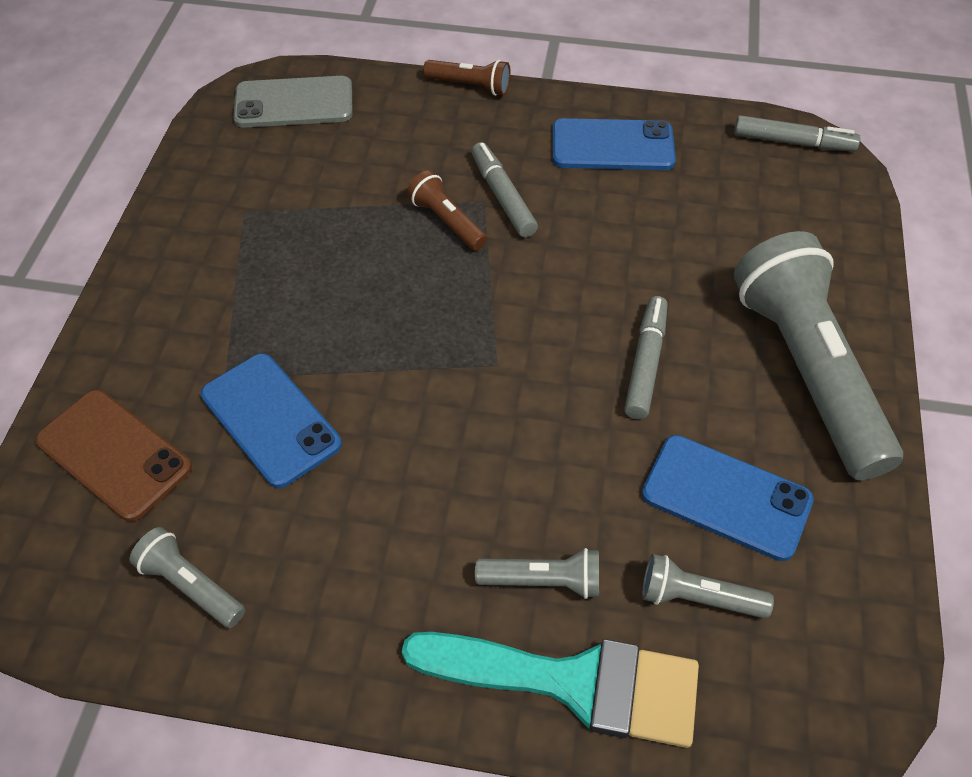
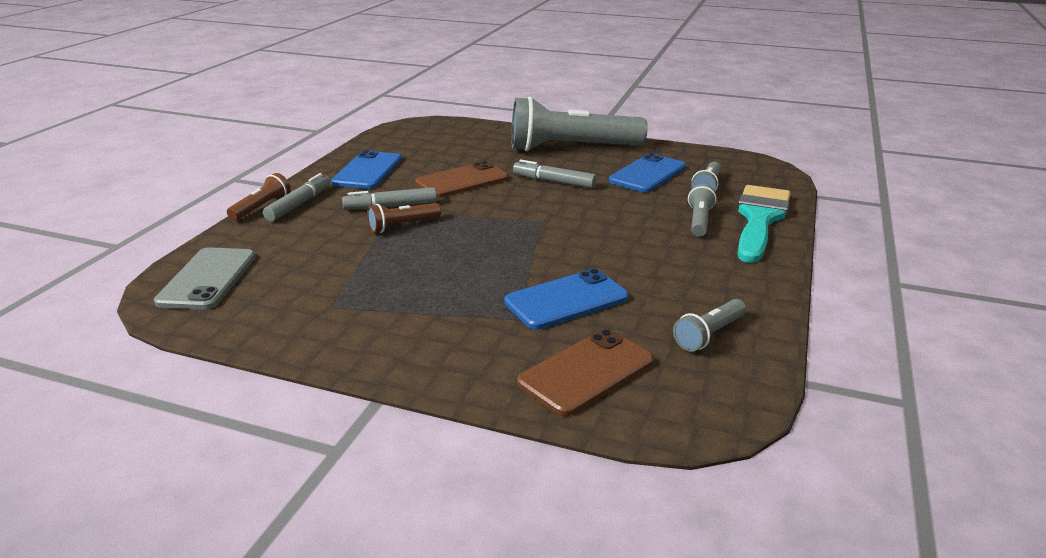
camera: 80 degrees left, 25 degrees down
(611, 252) = (462, 181): none -> brown phone
(792, 142) = (402, 129): grey marker -> grey marker (299, 204)

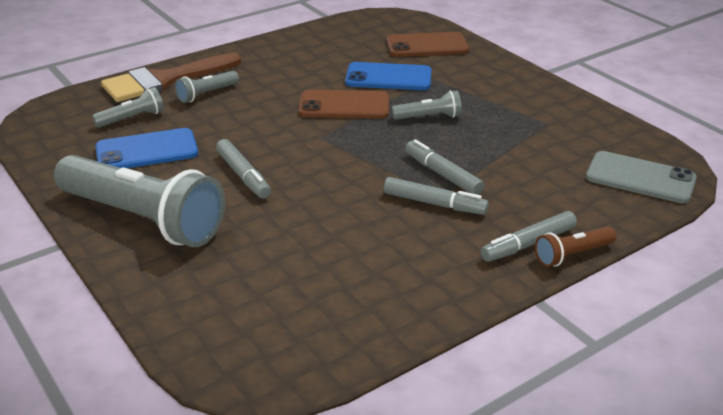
camera: 145 degrees left, 5 degrees up
(208, 279) = (640, 178): grey phone -> grey phone turned 75 degrees clockwise
(367, 171) = (415, 276): blue phone -> none
(403, 226) = (442, 175): brown flashlight -> grey marker
(462, 181) = (328, 213): brown phone -> brown phone (344, 105)
(709, 335) = (339, 39): grey flashlight -> grey flashlight (428, 117)
(759, 219) = (164, 80): turquoise brush -> brown brush

